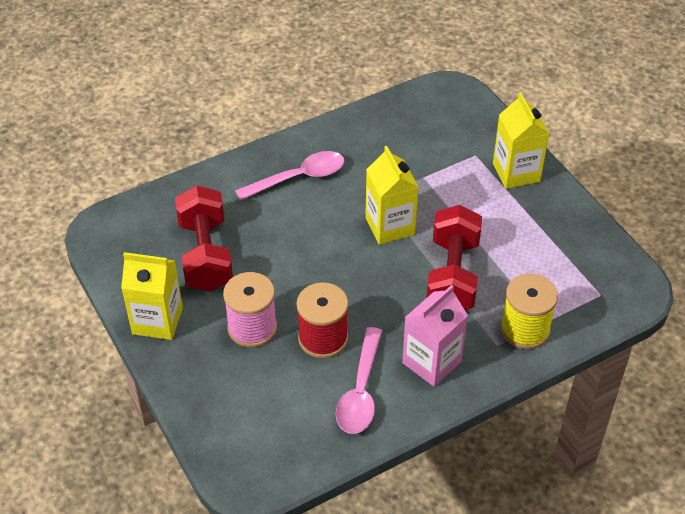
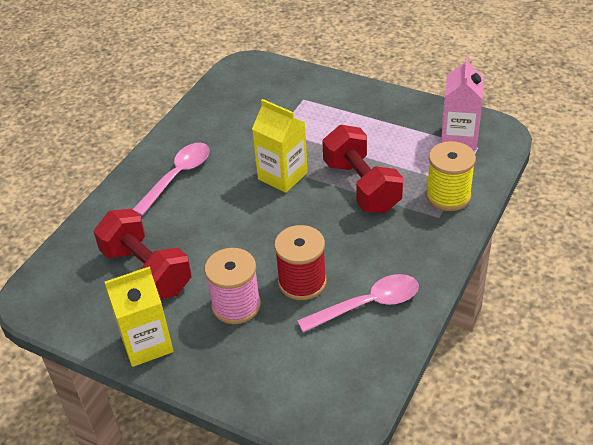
camera: 30 degrees left, 5 degrees down
(360, 391) = (368, 305): pink spoon -> pink spoon turned 90 degrees counterclockwise
(431, 362) = (402, 254): pink carton -> pink carton (459, 137)
(516, 172) = (344, 97): yellow carton -> none

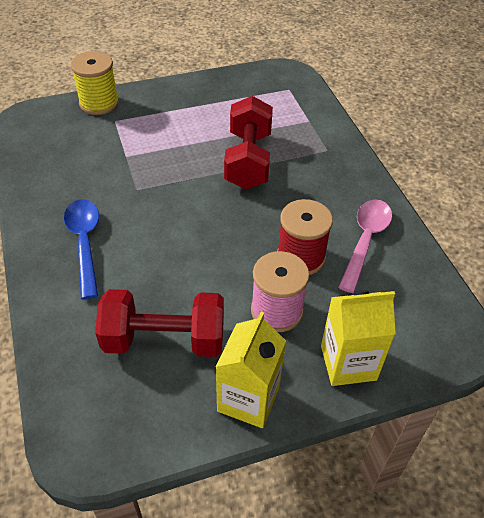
camera: 50 degrees left, 5 degrees up
(177, 176) = (84, 243): pink spoon -> blue spoon
(282, 176) = (177, 188): yellow carton -> yellow carton (348, 363)
(361, 186) = (248, 160): red dumbbell -> red dumbbell turned 75 degrees clockwise
(448, 196) = (314, 132): yellow spool -> yellow spool (99, 103)
(459, 137) = (268, 89): pink carton -> none

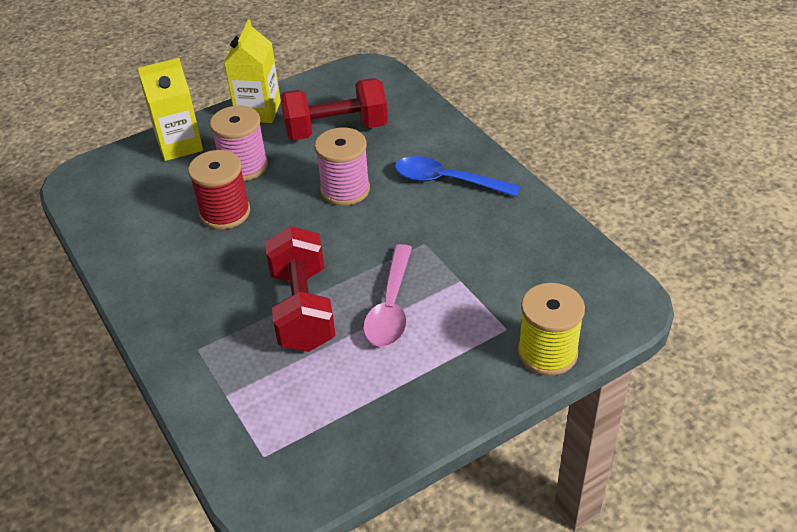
camera: 170 degrees right, 5 degrees down
(84, 243) = (447, 181): blue spoon -> blue spoon turned 135 degrees clockwise
(182, 256) = (345, 190): none -> pink spool
(365, 241) = (155, 242): pink spoon -> pink spoon (391, 307)

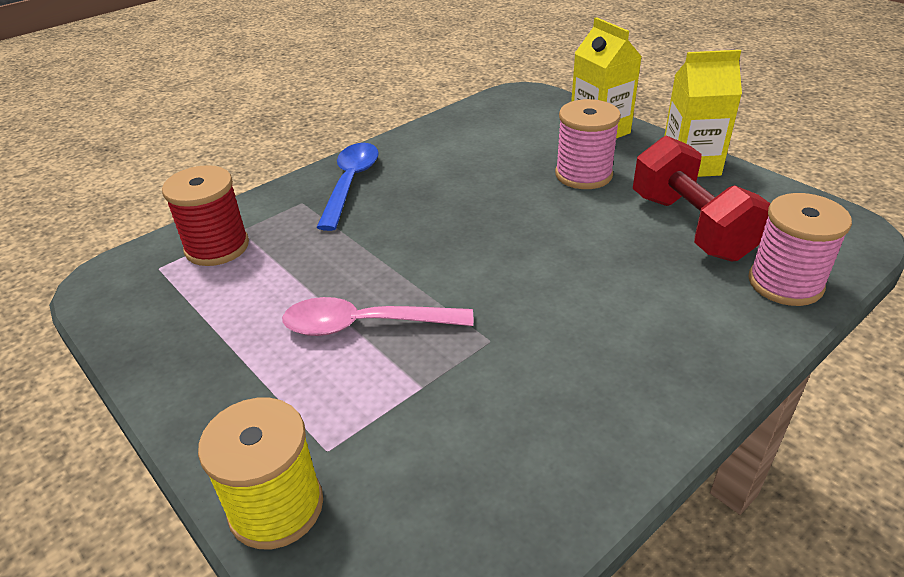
camera: 80 degrees right, 5 degrees down
(225, 213) = (501, 178): red spool -> red spool (217, 247)
(302, 309) = (358, 256): red dumbbell -> none
(345, 190) = (573, 253): pink spool -> pink spool (785, 283)
(447, 181) = (633, 346): blue spoon -> blue spoon (350, 183)

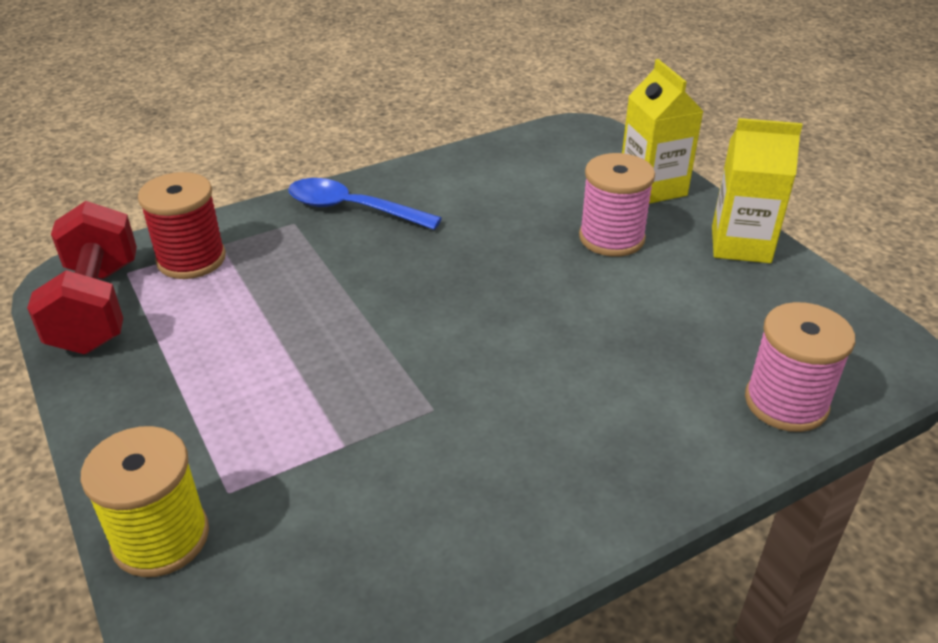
camera: 10 degrees right, 0 degrees up
(350, 183) = (352, 209): blue spoon -> blue spoon turned 90 degrees counterclockwise
(365, 325) = (310, 370): pink spoon -> none
(691, 226) = (707, 319): red dumbbell -> red dumbbell (97, 307)

